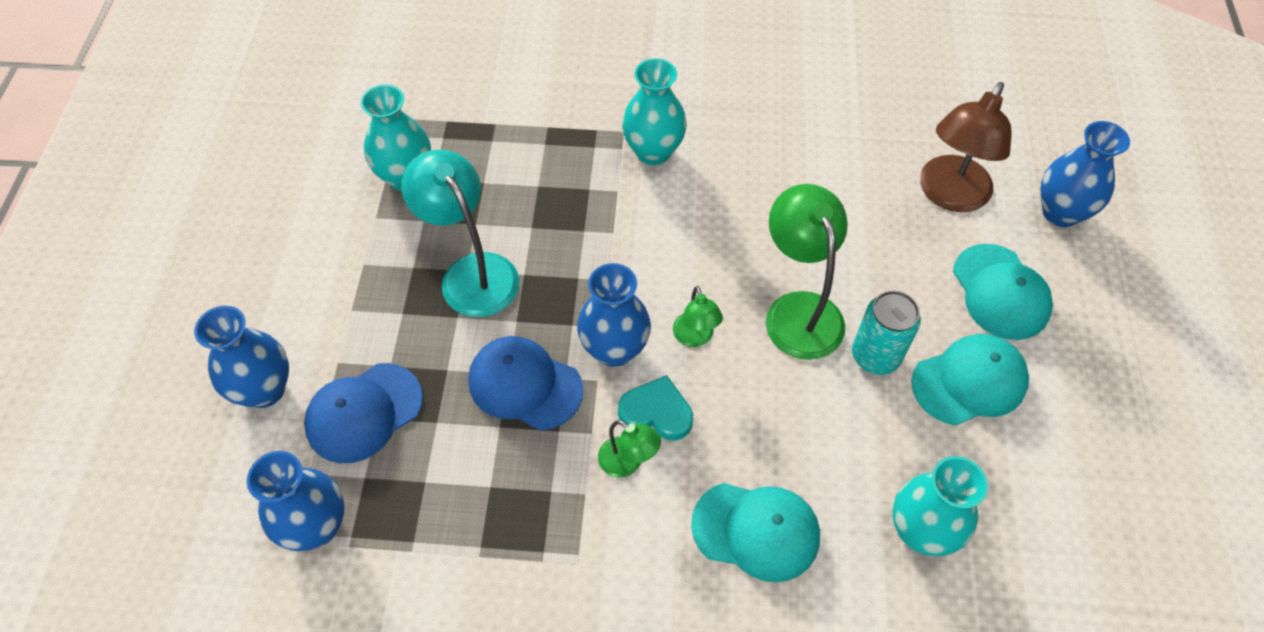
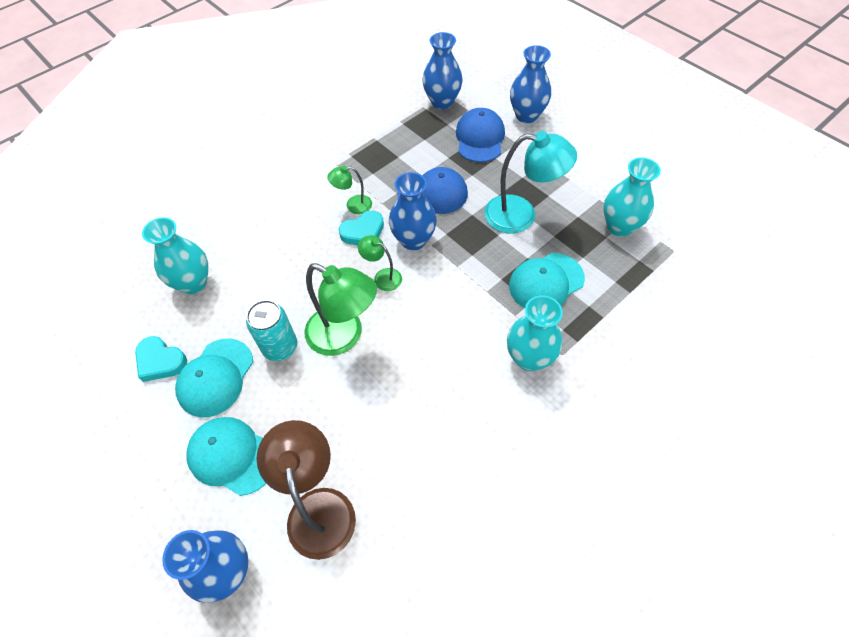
camera: 135 degrees right, 0 degrees up
(756, 530) = (271, 225): turquoise cap -> turquoise cap (546, 282)
(1023, 454) = (160, 361): none -> turquoise heart

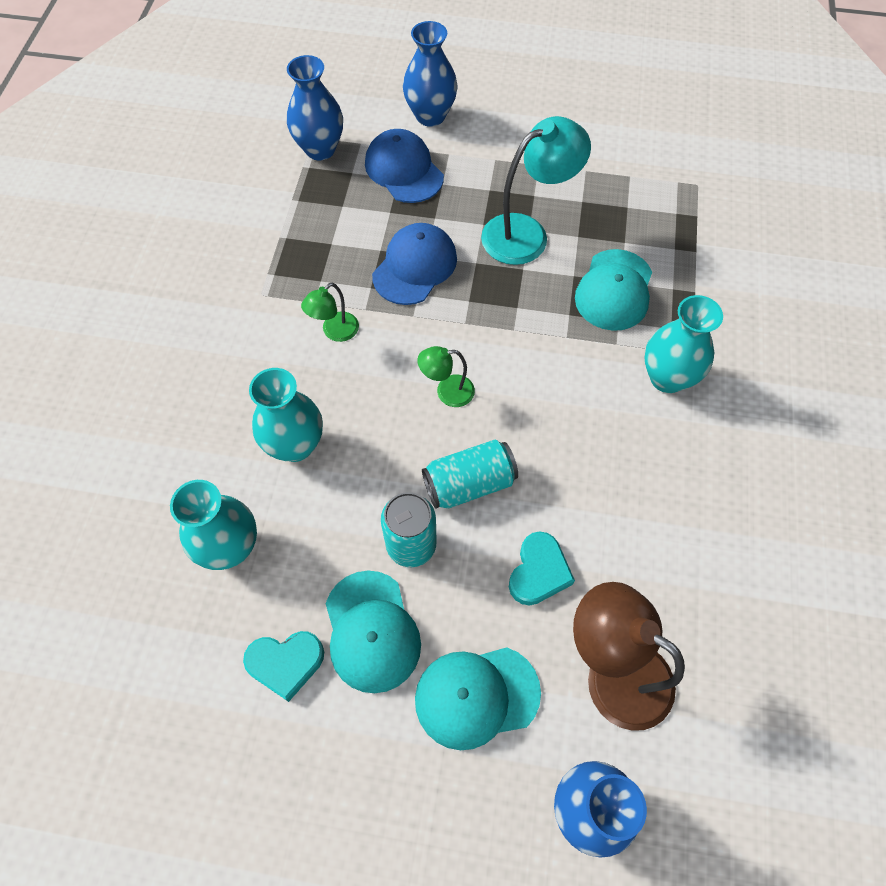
camera: 40 degrees left, 5 degrees up
(344, 336) = (469, 484): green lamp -> turquoise can
(363, 232) = (377, 355): turquoise heart -> turquoise heart (539, 572)
(413, 240) = (441, 330): blue vase -> none
(619, 226) = (629, 189): turquoise vase -> turquoise vase (295, 445)

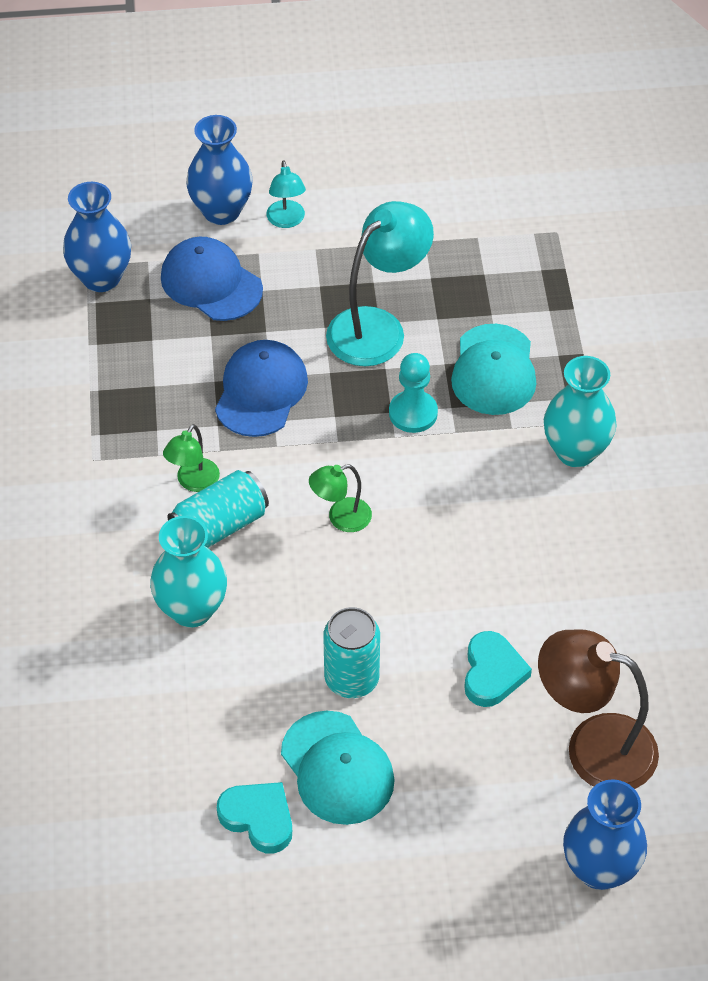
camera: 15 degrees left, 10 degrees down
(230, 547) = (158, 726): turquoise vase -> none
(286, 663) = (258, 818): turquoise heart -> turquoise heart turned 120 degrees counterclockwise
(469, 484) = (394, 605): turquoise can -> turquoise can (220, 526)
(476, 696) = (463, 800): turquoise cap -> none
(479, 133) = (286, 221): none -> turquoise lamp
(535, 312) = (413, 413): none -> turquoise pawn

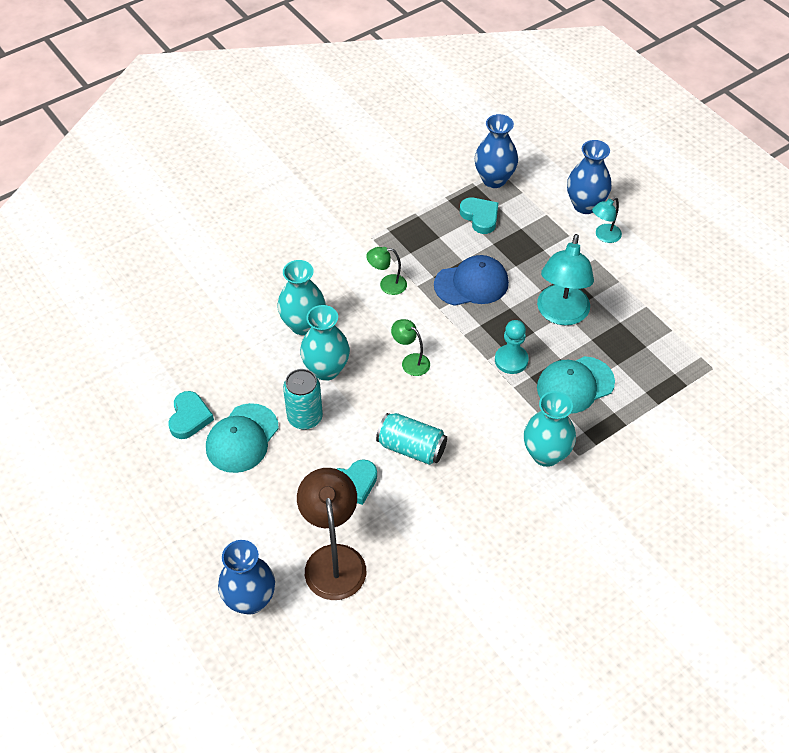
camera: 60 degrees right, 0 degrees up
(154, 325) = (480, 217): none -> turquoise heart
(211, 283) = (530, 226): blue cap -> none
(220, 526) = (366, 310): turquoise can -> turquoise can (411, 448)
(288, 618) = (326, 369): none -> turquoise vase
(377, 327) = (561, 314): turquoise lamp -> turquoise lamp turned 90 degrees clockwise

